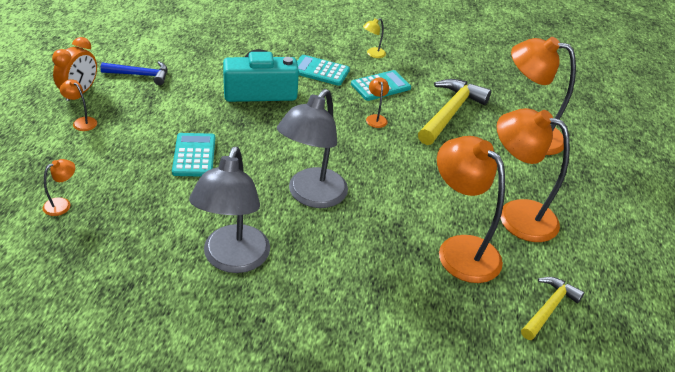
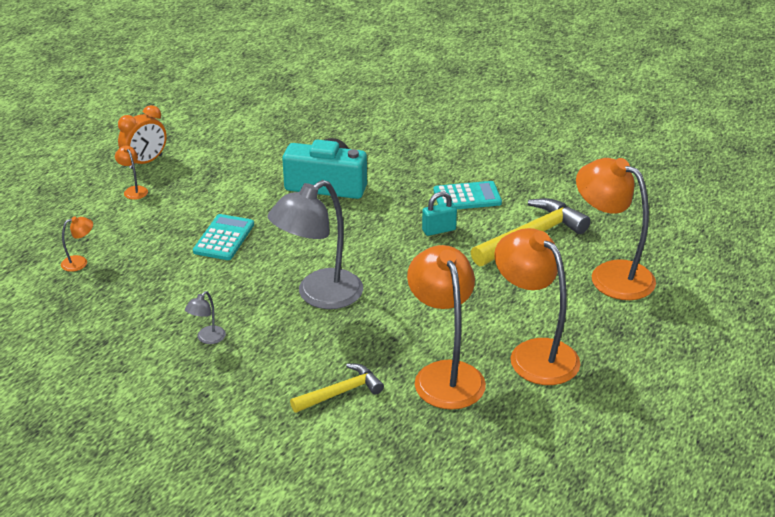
camera: 25 degrees right, 5 degrees down
(140, 75) = (213, 152): blue hammer -> none
(232, 260) = (207, 339): grey lamp -> grey lamp, size x0.42
(320, 71) = (407, 172): turquoise calculator -> none
(372, 54) = (481, 160): yellow lamp -> none
(375, 118) = (439, 230): orange lamp -> turquoise padlock
(549, 308) = (505, 447): yellow hammer -> yellow hammer (341, 392)

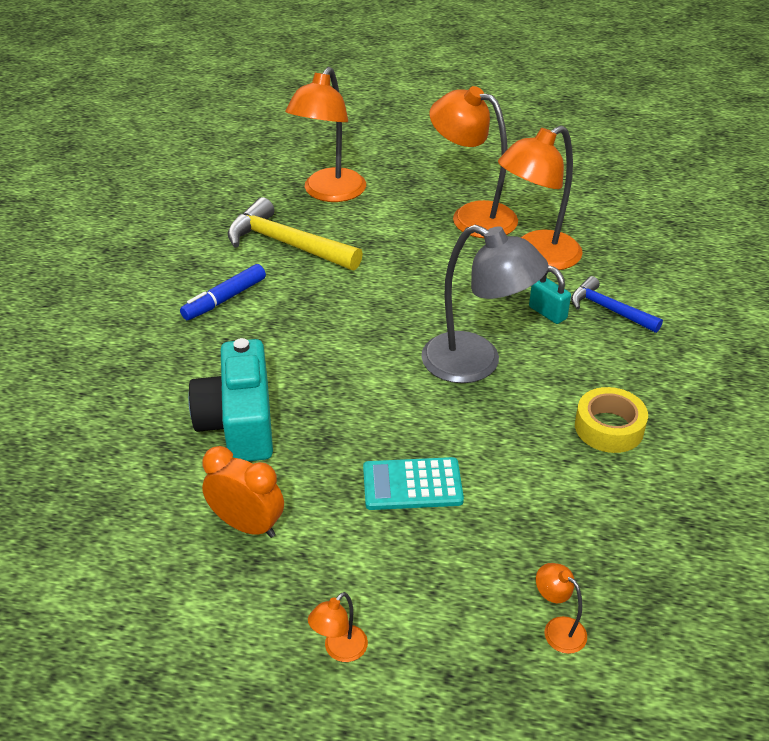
camera: 110 degrees left, 5 degrees up
(145, 162) = (244, 675): orange clock -> orange clock (247, 525)
(207, 339) = (609, 428): grey lamp -> yellow tape
(341, 392) = (608, 309): yellow hammer -> blue hammer
(439, 230) = (303, 306): turquoise padlock -> turquoise padlock (547, 313)
(467, 197) = (225, 299): turquoise calculator -> blue marker
(534, 354) = (472, 216): orange lamp -> orange lamp turned 90 degrees clockwise

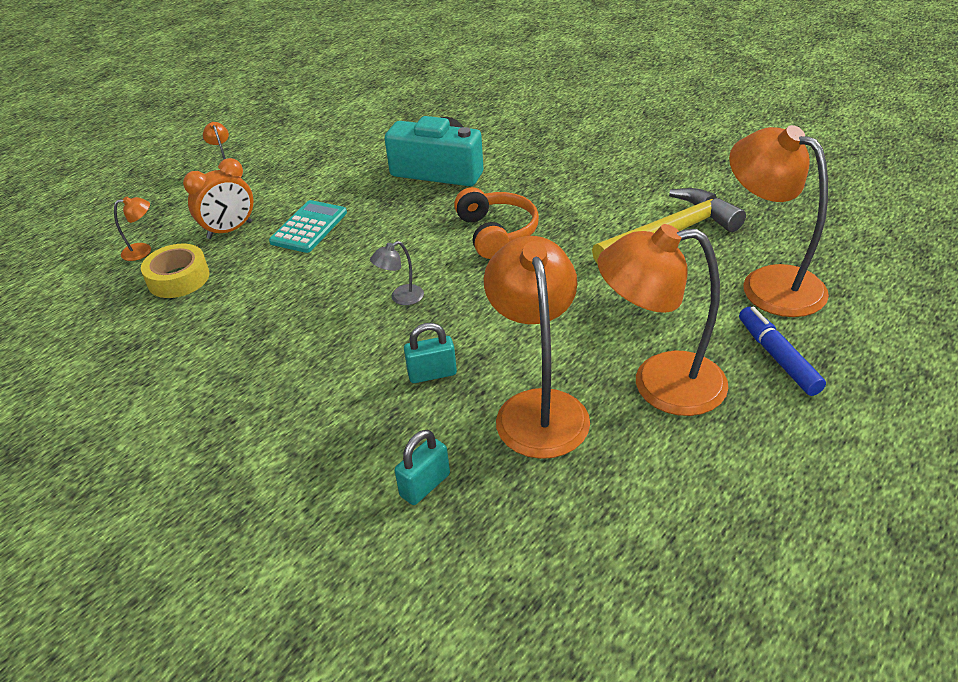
camera: 120 degrees right, 0 degrees up
(225, 299) = (598, 186): blue marker -> blue marker (777, 357)
(247, 525) = (345, 160): orange clock -> orange clock (229, 230)
(340, 339) = (496, 233): none -> orange headphones
(472, 216) = (659, 384): orange lamp -> orange lamp turned 150 degrees counterclockwise
(476, 364) = (401, 298): grey lamp -> grey lamp, size x0.42
(608, 309) = (400, 426): blue hammer -> none
(609, 428) = (255, 347): yellow tape -> yellow tape (178, 278)
(642, 281) = (425, 485): none -> turquoise padlock

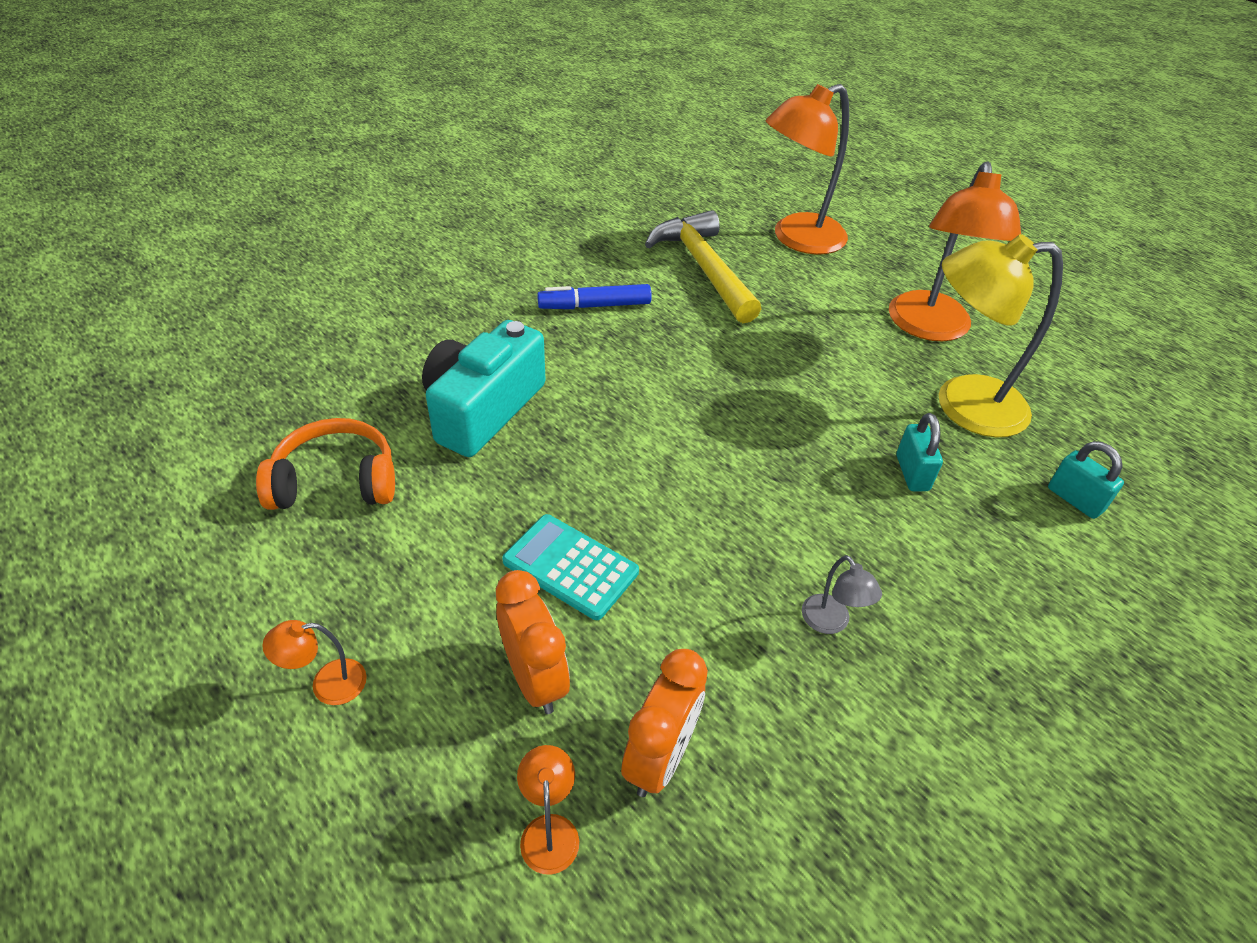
camera: 85 degrees left, 5 degrees up
(178, 278) = (660, 757): yellow tape -> orange clock
(401, 298) = (770, 482): grey lamp -> grey lamp (831, 623)
(496, 233) = (657, 382): orange headphones -> orange headphones (335, 481)
(538, 408) = (962, 405): orange lamp -> yellow lamp
(777, 357) = (897, 262): blue marker -> blue marker (595, 306)

